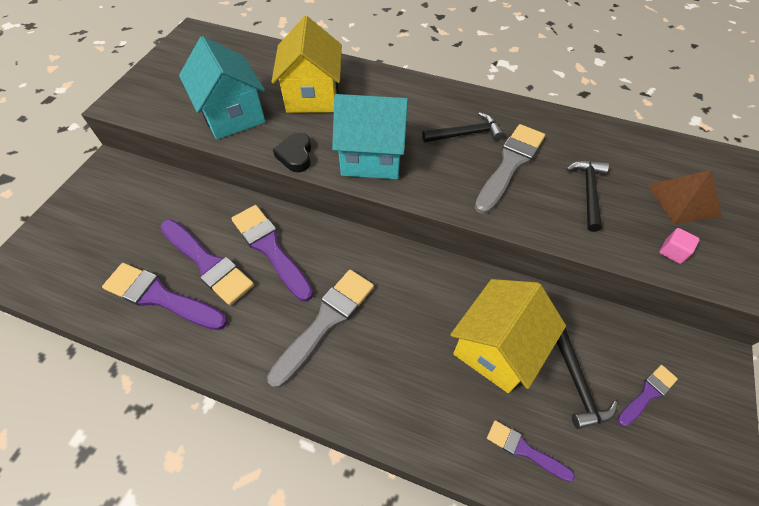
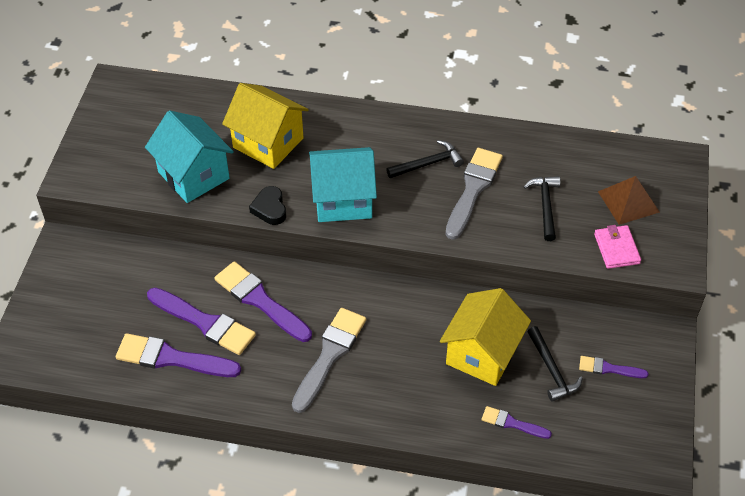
camera: 10 degrees left, 5 degrees down
(312, 96) = (268, 143): yellow house -> yellow house turned 45 degrees counterclockwise
(647, 394) = (608, 368): purple brush -> purple brush turned 120 degrees counterclockwise
(672, 252) = (616, 249): pink cube -> pink wallet

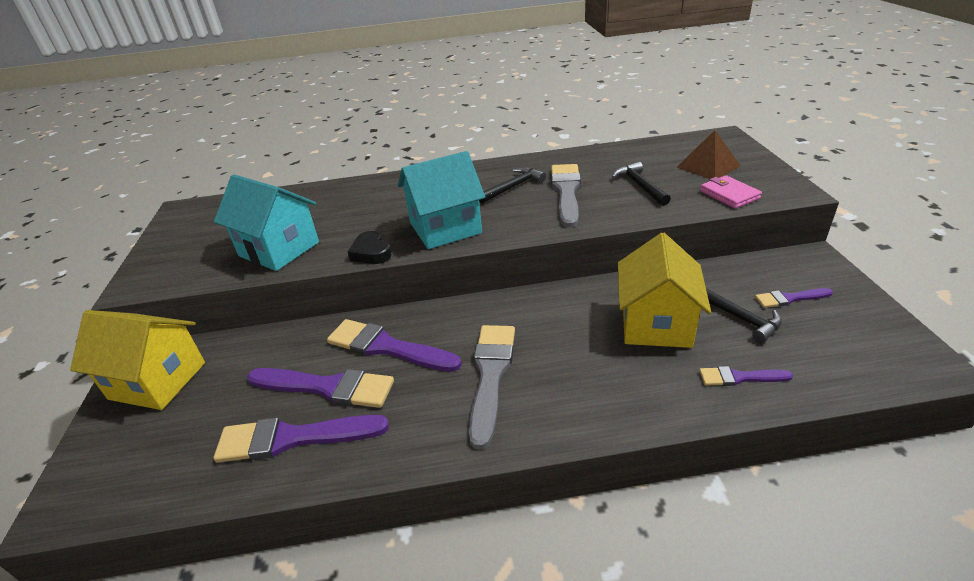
camera: 15 degrees left, 15 degrees down
(268, 143) = (351, 210): yellow house -> yellow house (158, 380)

